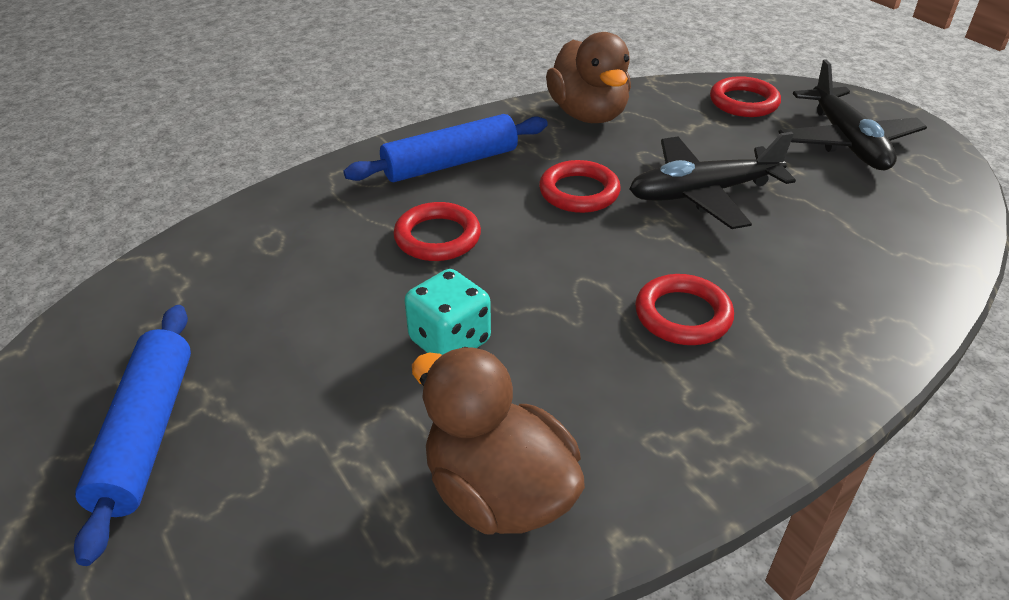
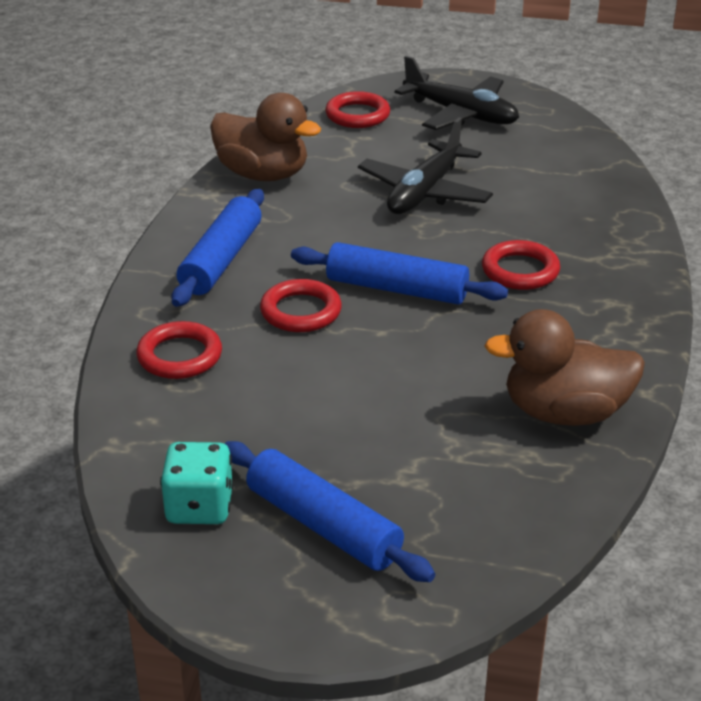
camera: 45 degrees left, 5 degrees down
(450, 341) = (415, 363): turquoise dice -> turquoise dice (199, 507)
(542, 264) = (396, 289): none -> blue rolling pin
(579, 192) = (346, 232): red ring -> red ring (179, 356)

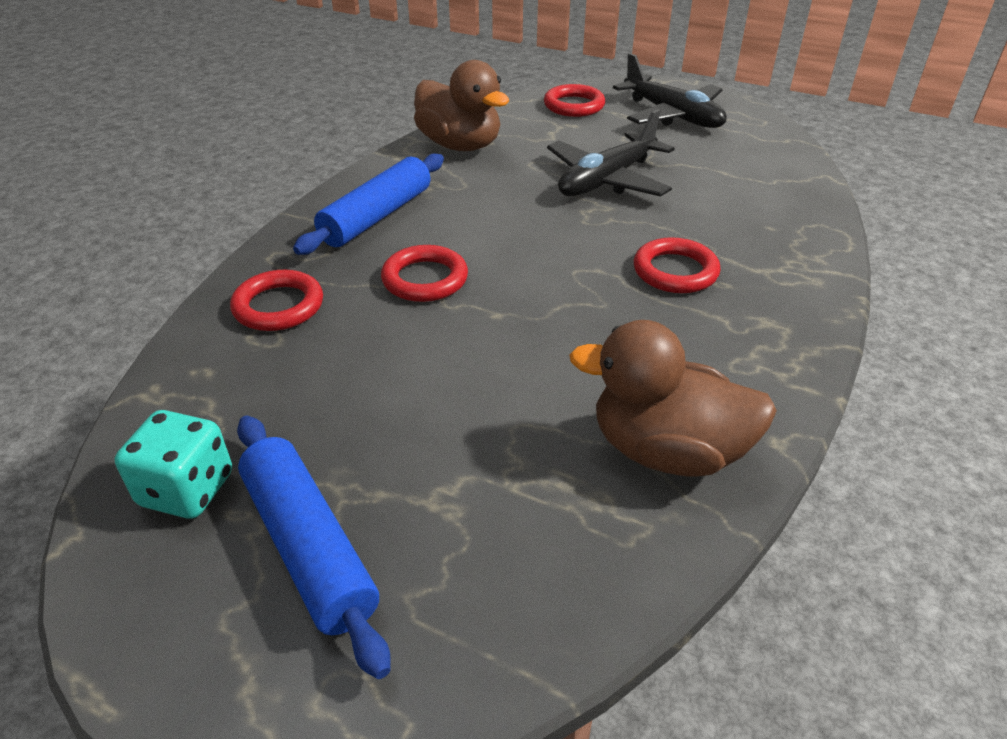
camera: 15 degrees right, 5 degrees up
(396, 289) = (534, 271): blue rolling pin -> none

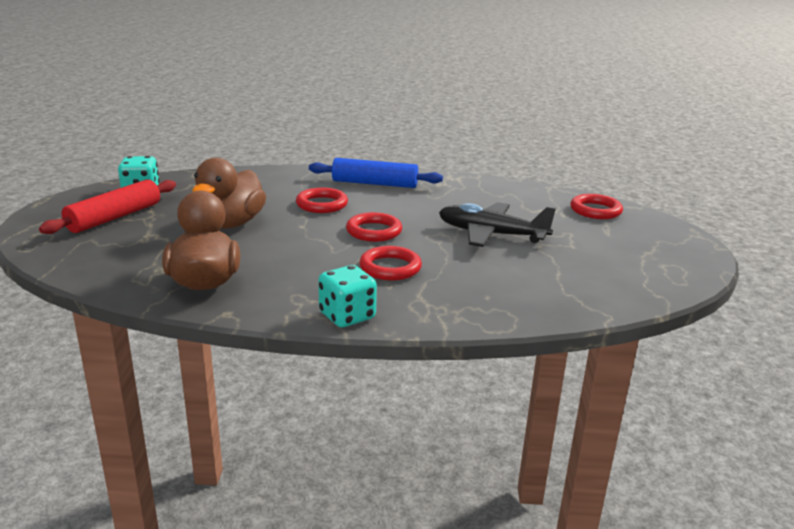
camera: 65 degrees right, 15 degrees down
(278, 306) = (273, 180): red ring -> red ring (374, 231)
(309, 546) = (115, 217): blue rolling pin -> red rolling pin
(460, 145) = (484, 188): brown duck -> brown duck (231, 224)
(672, 115) = (633, 245): black plane -> none
(804, 334) = (347, 316): none -> turquoise dice

